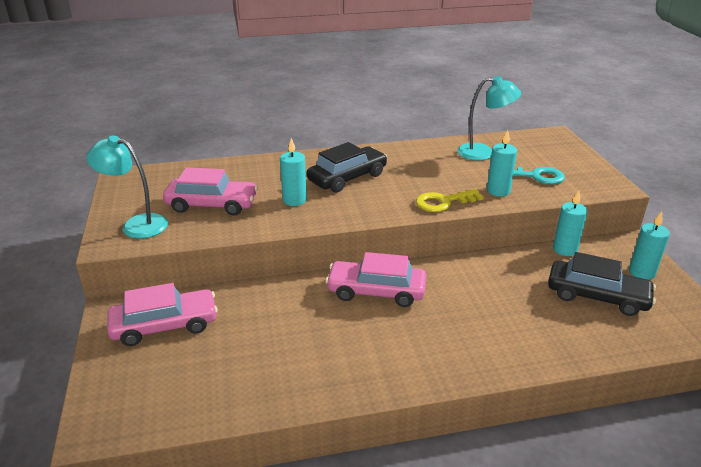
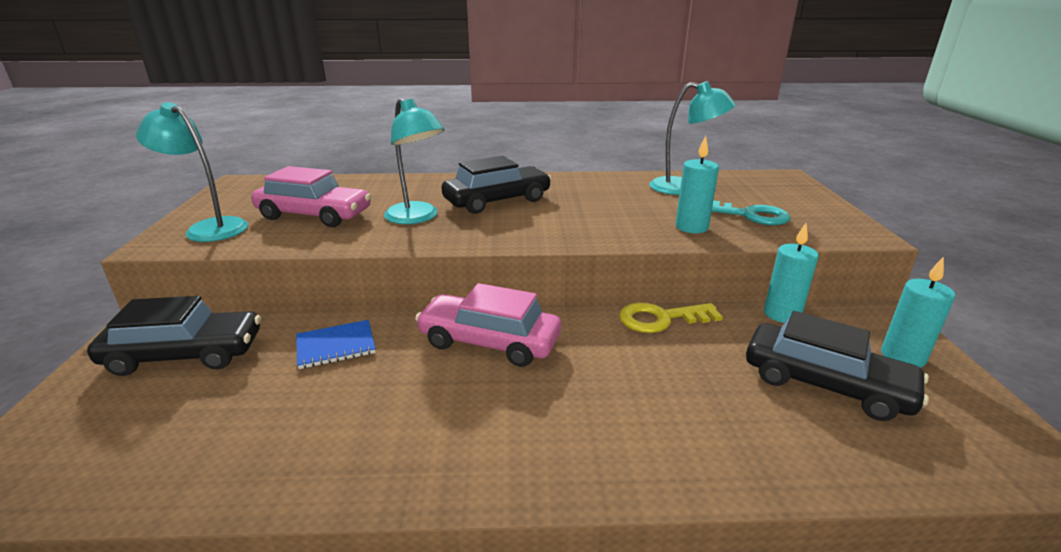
camera: 10 degrees right, 5 degrees down
(165, 325) = (185, 354): pink car -> black car
(270, 307) = (336, 346): none -> blue notebook
(294, 200) = (417, 218): turquoise candle -> turquoise lamp
(443, 202) = (610, 234): yellow key -> yellow key (661, 319)

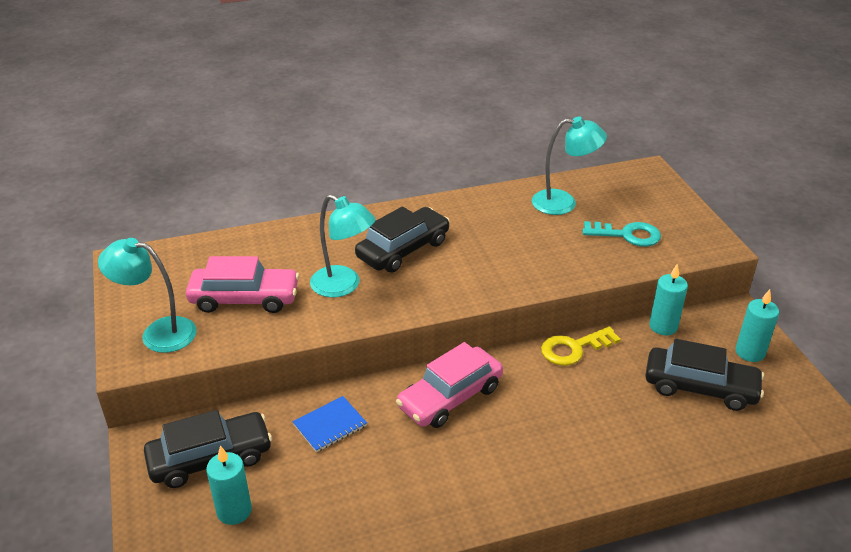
camera: 15 degrees left, 10 degrees up
(489, 341) = (450, 397): pink car -> pink car turned 45 degrees counterclockwise
(691, 227) = (584, 259): turquoise candle -> turquoise candle (234, 511)

